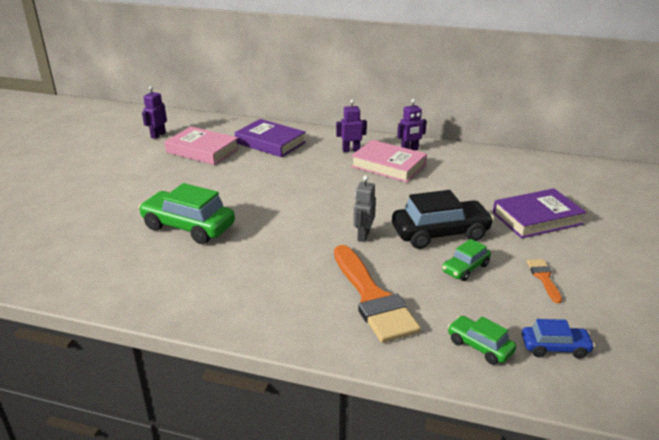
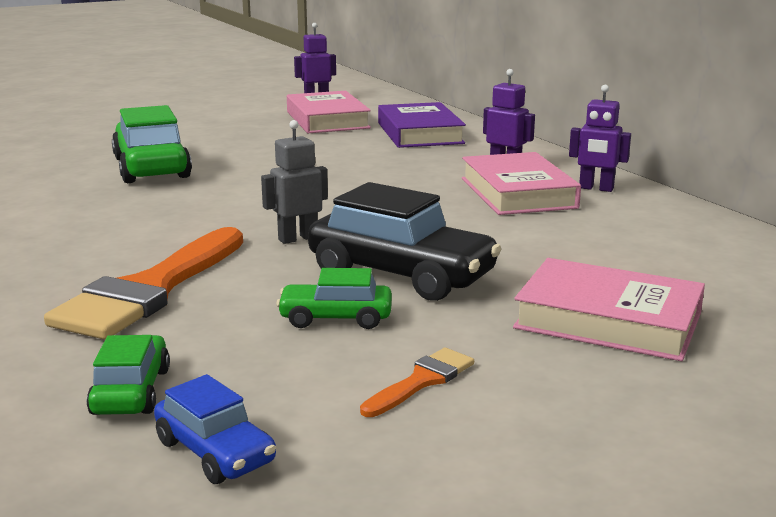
camera: 45 degrees right, 10 degrees down
(536, 218) = (608, 320): purple book -> pink book

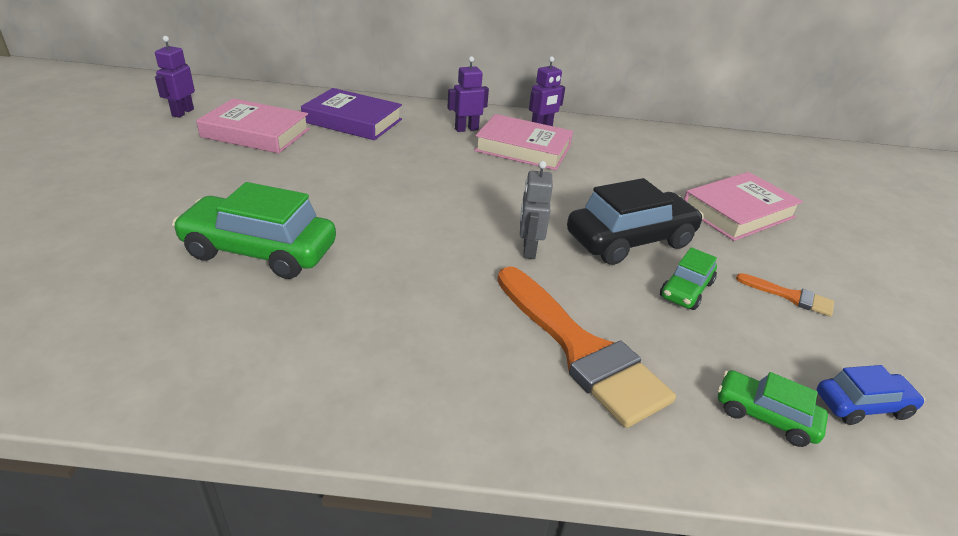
camera: 60 degrees left, 15 degrees up
(422, 381) = (790, 296): orange brush -> orange brush turned 135 degrees clockwise

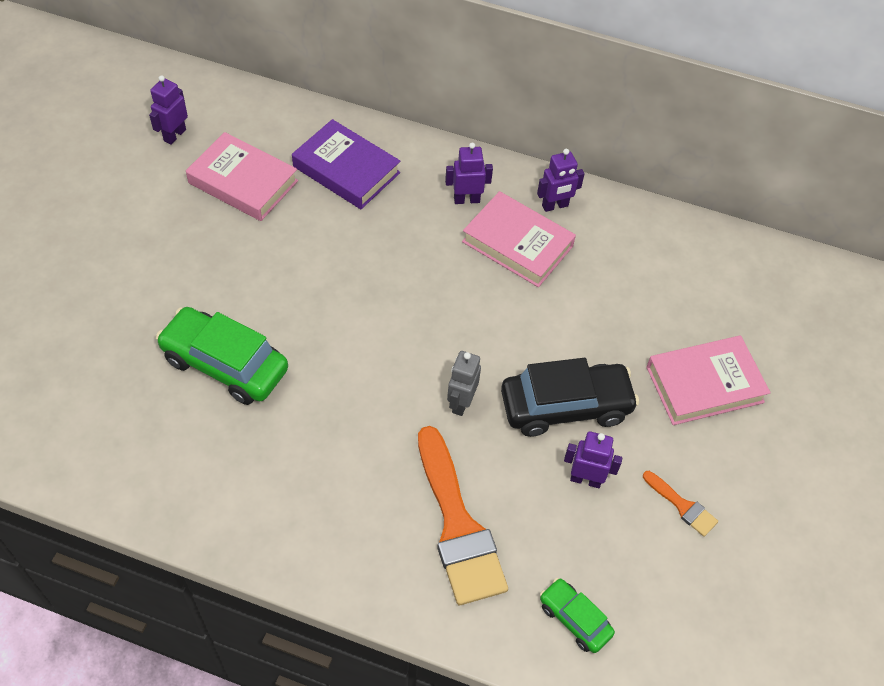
camera: 15 degrees right, 20 degrees up
(686, 290) = (585, 479): green car -> purple robot
(862, 405) = (663, 628): blue car -> none

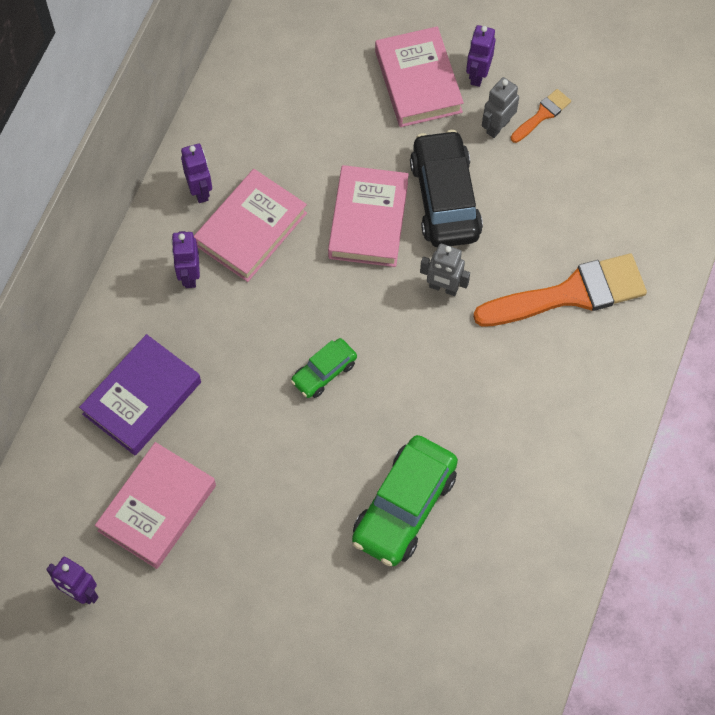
camera: 85 degrees left, 10 degrees up
(534, 338) = (368, 220): none -> pink book
(574, 619) = (650, 207): green car -> green car (324, 372)
(585, 479) = (520, 188): purple robot -> purple robot (477, 75)
(660, 459) = (497, 126): none -> grey robot

